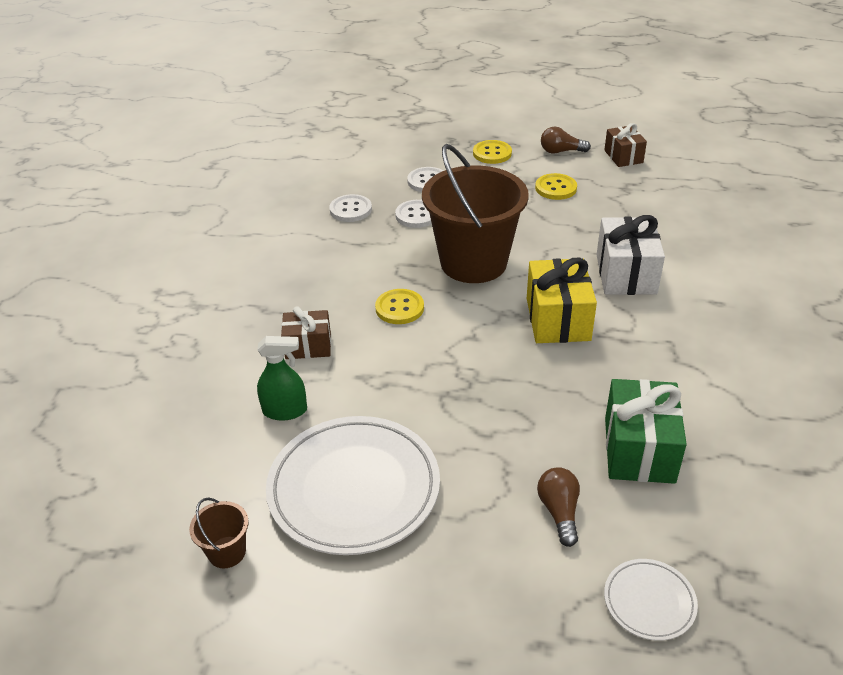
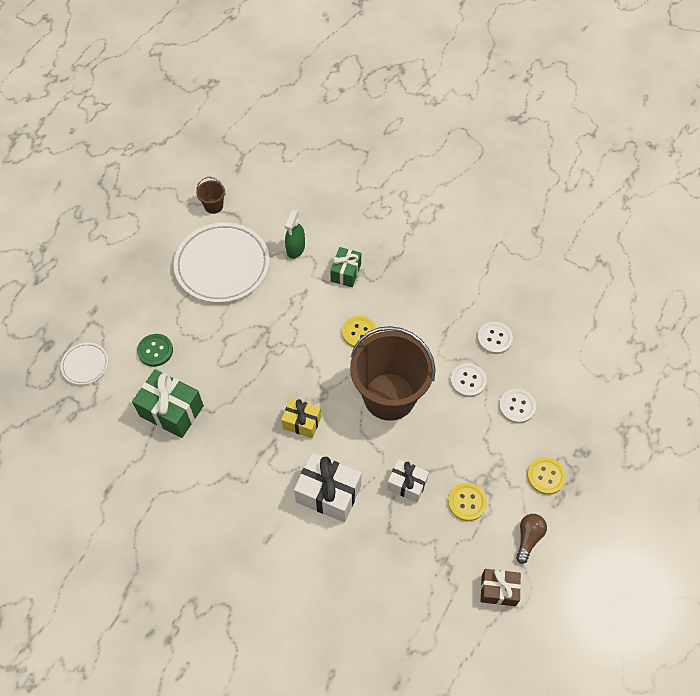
camera: 110 degrees right, 20 degrees up
(308, 346) = (346, 272): brown gift -> green gift
(558, 319) = (302, 422): yellow gift -> yellow gift, size x0.62
(559, 512) = (155, 351): brown light bulb -> green button
(568, 226) = (407, 484): none -> white gift

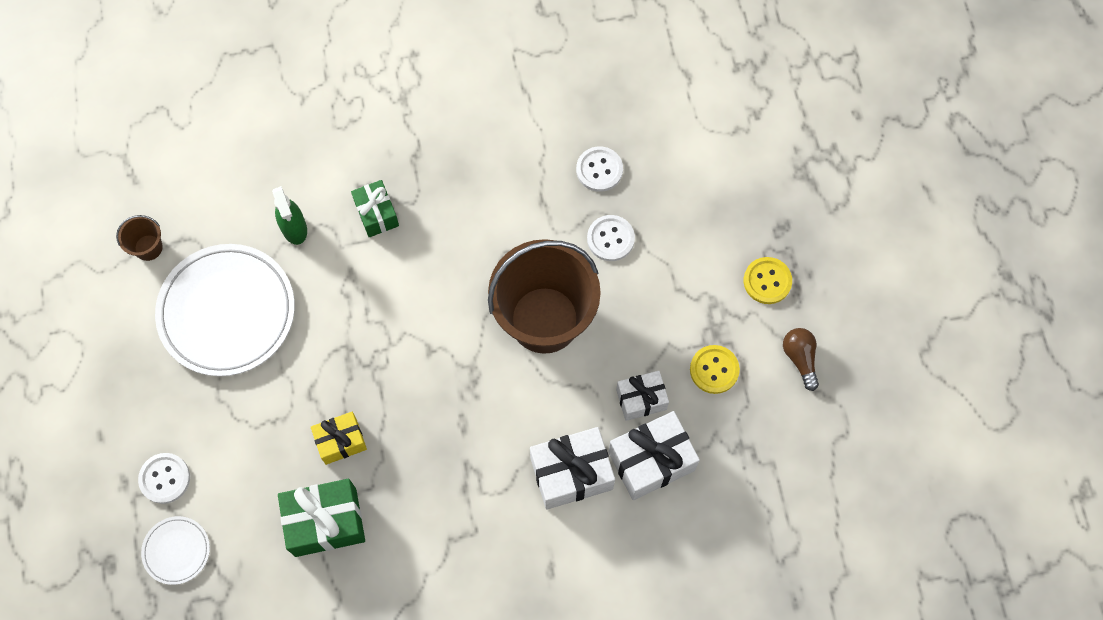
camera: 40 degrees left, 10 degrees up
(155, 351) = (243, 471): green button -> none
(302, 422) = (478, 421): yellow gift -> yellow gift (341, 441)
(359, 332) = (452, 273): yellow button -> none
(382, 524) = (651, 461): none -> white gift
(498, 590) = (813, 433): brown gift -> none
(517, 406) = (681, 228): white button -> white button (165, 478)

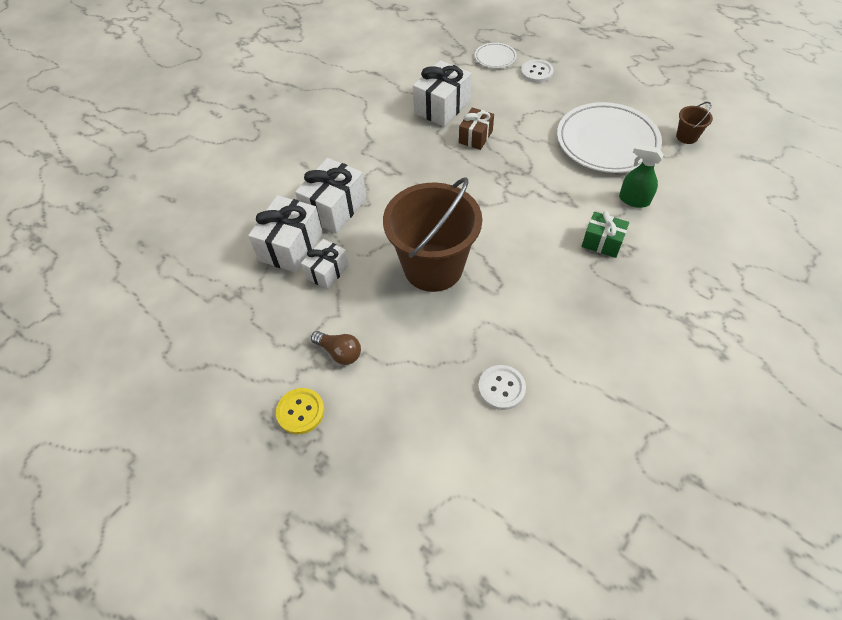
camera: 140 degrees right, 15 degrees down
(325, 522) = (442, 107): green gift -> white gift
(341, 441) = (475, 137): yellow gift -> brown gift
(610, 239) = (443, 347): white button -> none
(714, 370) = (292, 323): yellow button -> none
(800, 358) = (233, 377): brown light bulb -> brown light bulb (339, 352)

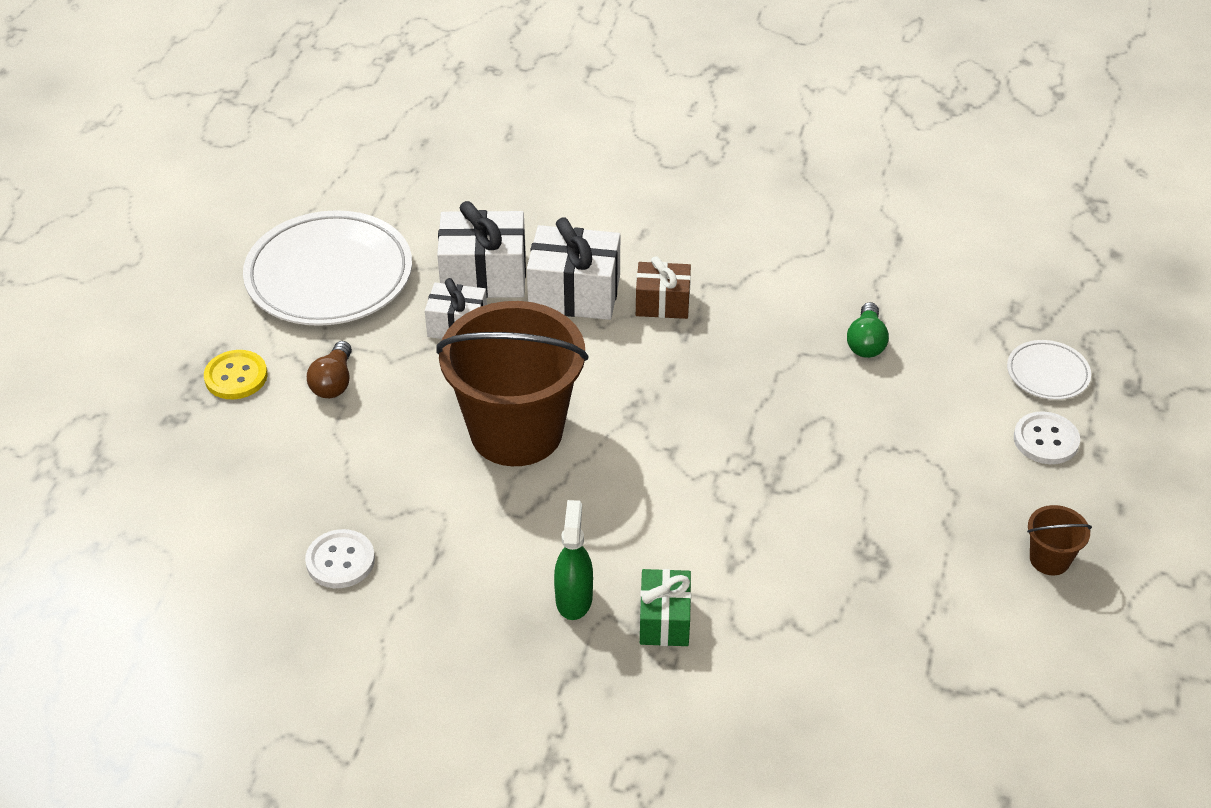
camera: 65 degrees right, 10 degrees down
(442, 107) = (866, 342): white gift -> green light bulb
(475, 137) = (819, 403): brown gift -> brown gift (662, 303)
(607, 142) = (915, 580): white plate -> white plate (329, 275)
(634, 200) = (786, 646): green spray bottle -> green spray bottle (574, 598)
(687, 136) = (1006, 699): brown bucket -> brown bucket (1049, 559)

